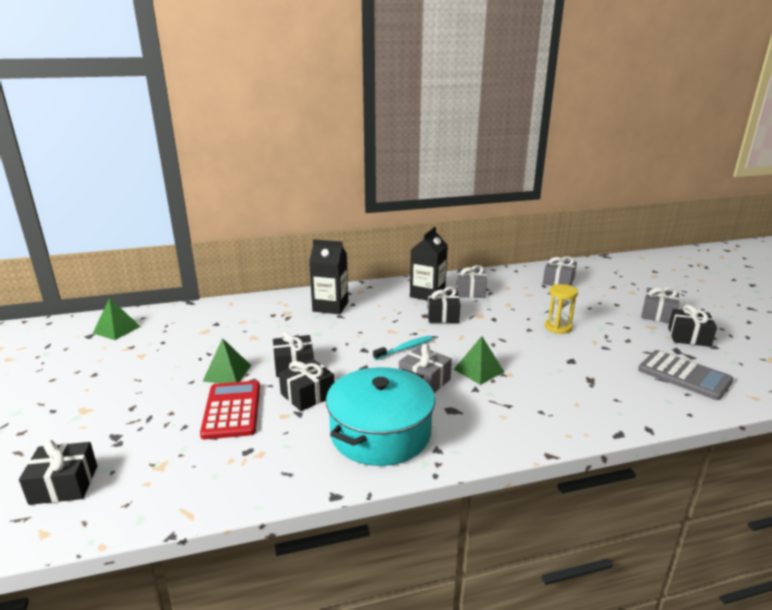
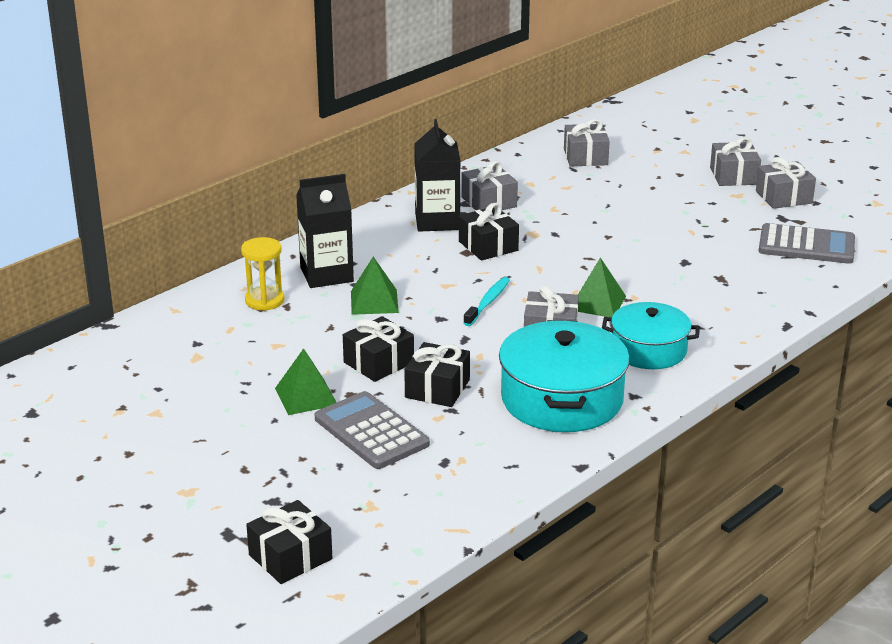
camera: 30 degrees left, 5 degrees up
(117, 329) = (59, 393): green pyramid -> green pyramid (374, 301)
(232, 410) = (371, 431): red calculator -> grey calculator
(484, 417) = (649, 350): none -> turquoise pot
(558, 327) = (638, 224): yellow hourglass -> yellow hourglass (264, 301)
(689, 337) = (783, 197): black gift -> grey gift

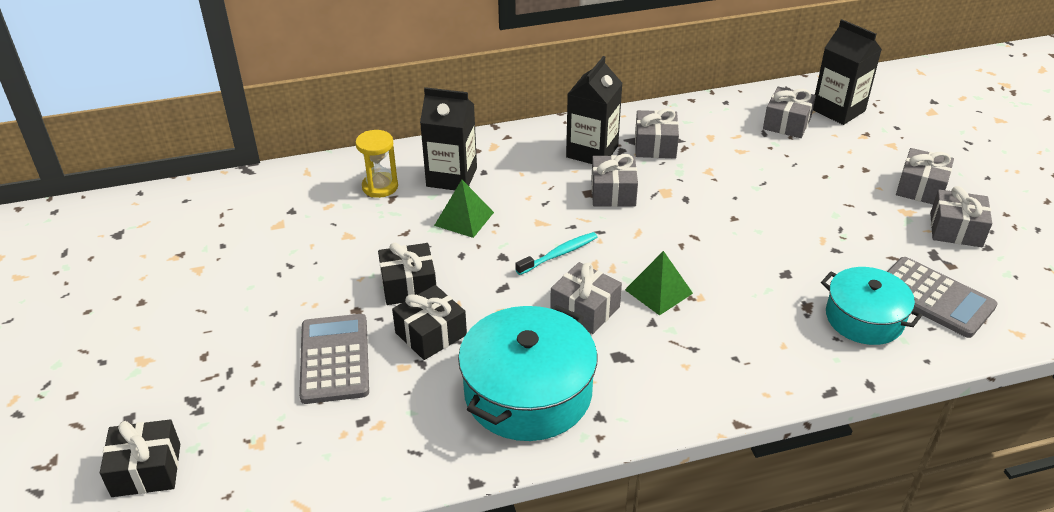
camera: 30 degrees right, 10 degrees up
(306, 396) = (319, 298): green pyramid -> none
(488, 246) = (613, 192): black gift -> grey gift
(619, 137) = (838, 110): none -> black carton
(649, 350) = (660, 367): turquoise pot -> turquoise pot (864, 318)

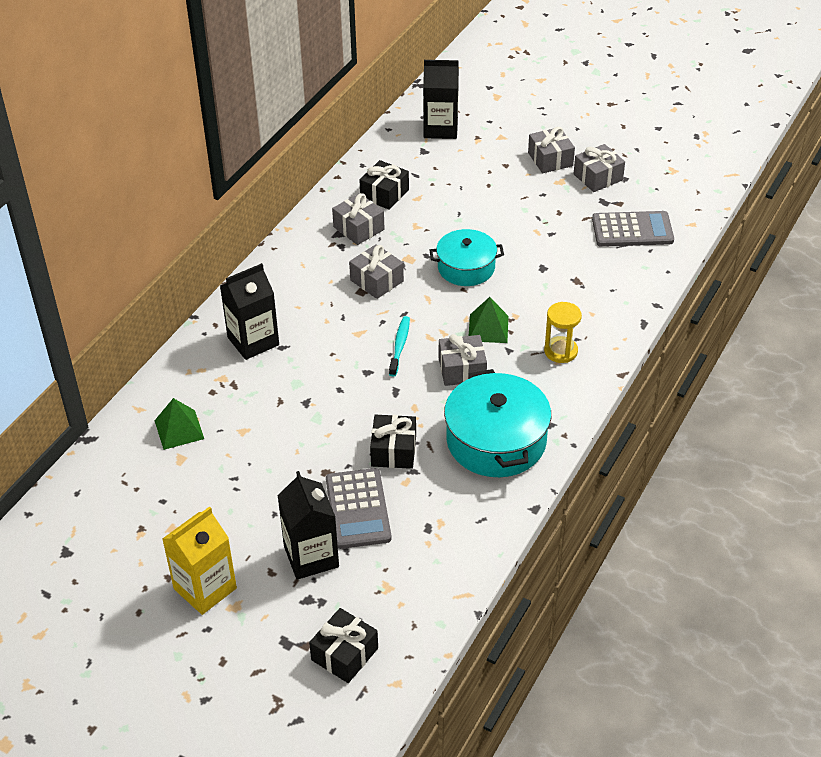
camera: 45 degrees left, 5 degrees up
(147, 330) = (205, 588): none -> yellow carton
(334, 359) = (358, 509): grey calculator -> grey calculator turned 135 degrees counterclockwise
(380, 187) = (212, 382): yellow hourglass -> yellow hourglass (560, 351)
(409, 285) = (335, 432): black gift -> black gift (384, 194)
(464, 218) = (305, 364): green pyramid -> green pyramid (179, 429)
(592, 151) = (323, 259): black carton -> black carton (311, 556)
(787, 123) = (421, 158): grey gift -> none
(864, 318) = (612, 267): turquoise pot -> turquoise pot (466, 268)

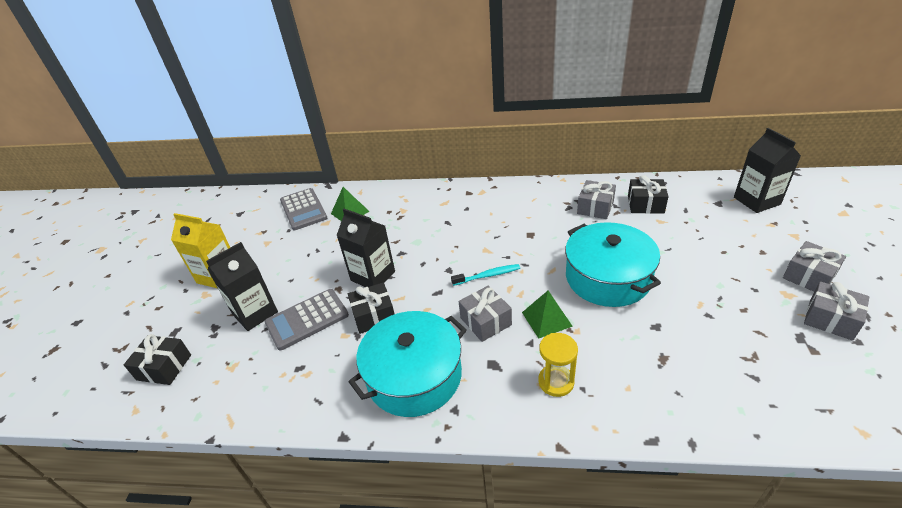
camera: 70 degrees right, 5 degrees down
(253, 341) = (444, 208): black carton -> black carton (373, 276)
(377, 281) = (548, 237): grey gift -> none
(466, 268) = (607, 278): turquoise pot -> turquoise pot, size x1.54
(632, 230) = (786, 377): grey calculator -> grey calculator (303, 209)

